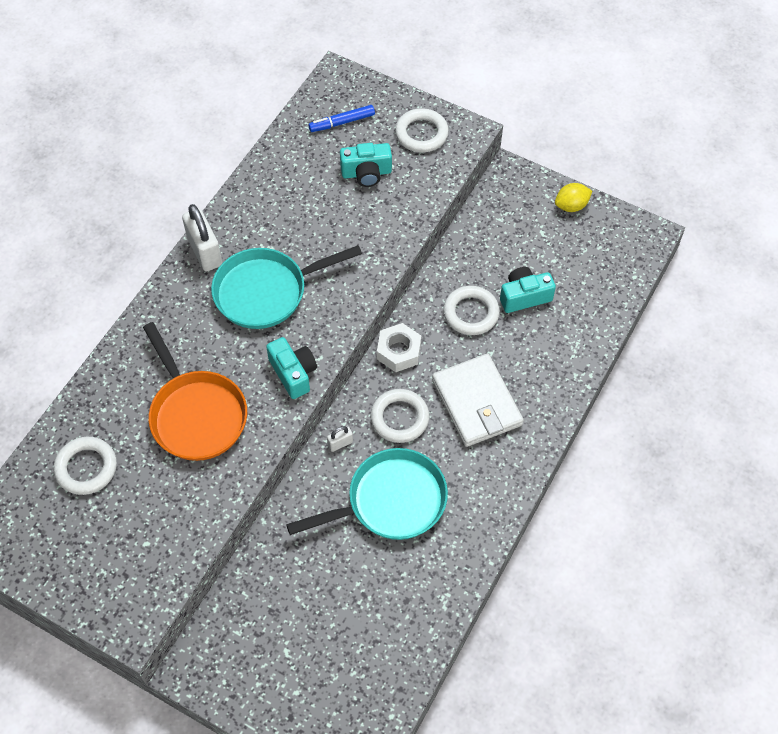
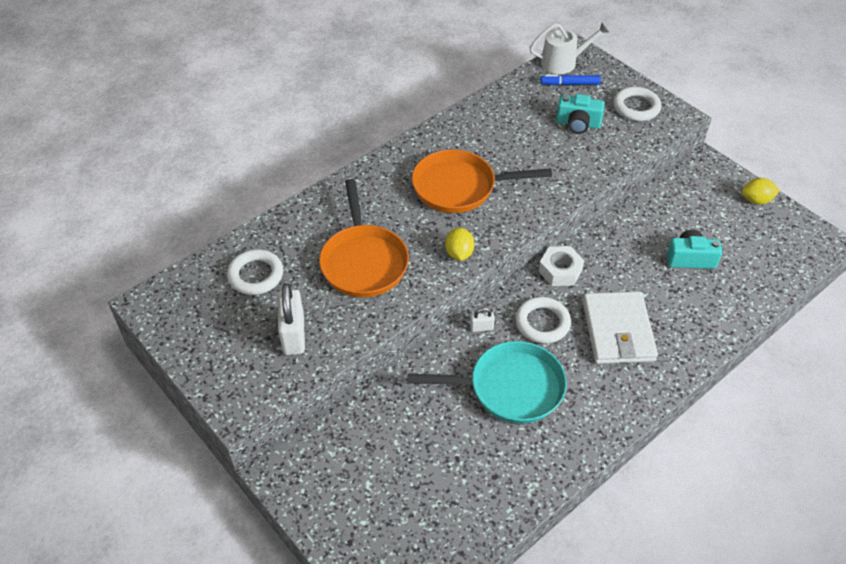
camera: 20 degrees right, 10 degrees down
(205, 252) = (420, 146): white padlock -> white padlock (293, 335)
(266, 291) = (459, 187): turquoise pan -> orange pan
(293, 373) = (459, 253): turquoise camera -> yellow lemon
(325, 94) = (563, 62): none -> white watering can
(471, 313) = (636, 258): white ring -> none

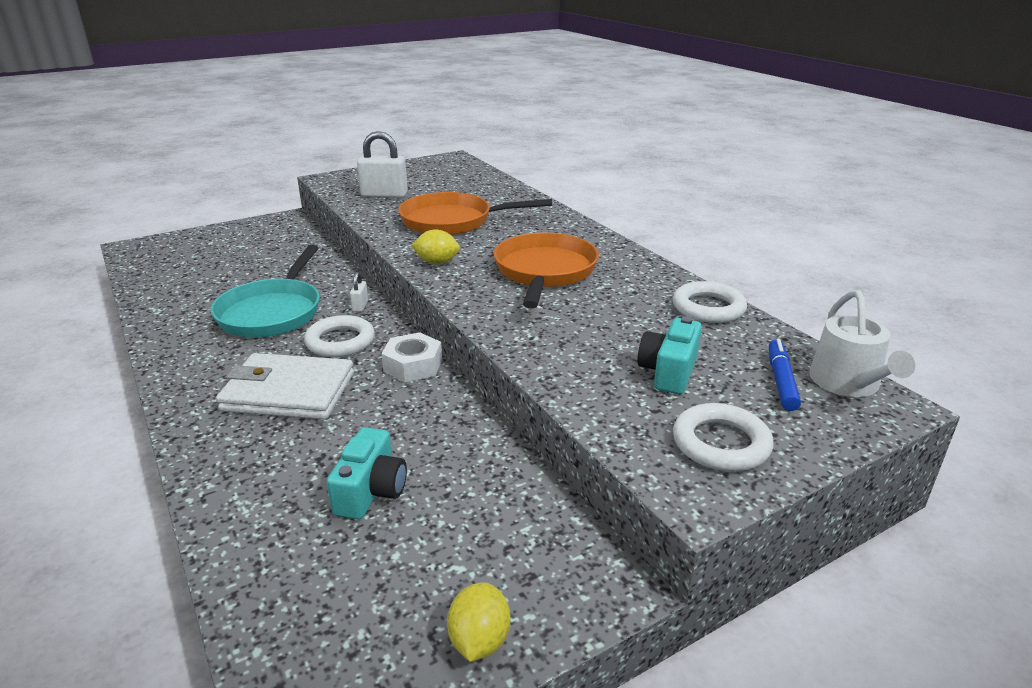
camera: 100 degrees right, 20 degrees down
(256, 275) = (460, 185): white ring -> white ring (708, 308)

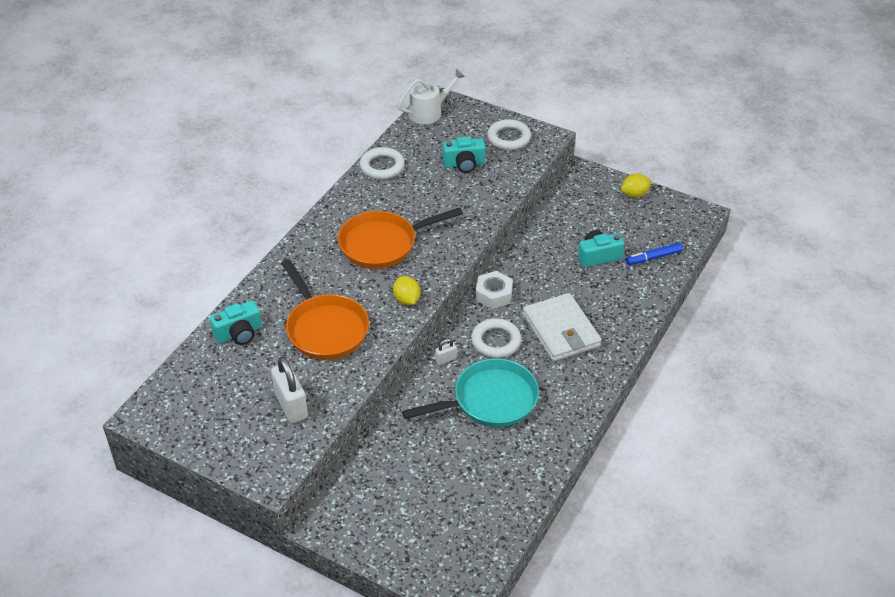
camera: 120 degrees left, 15 degrees up
(495, 193) = (239, 333): none -> turquoise camera
(781, 381) = (443, 130): blue marker -> blue marker (653, 258)

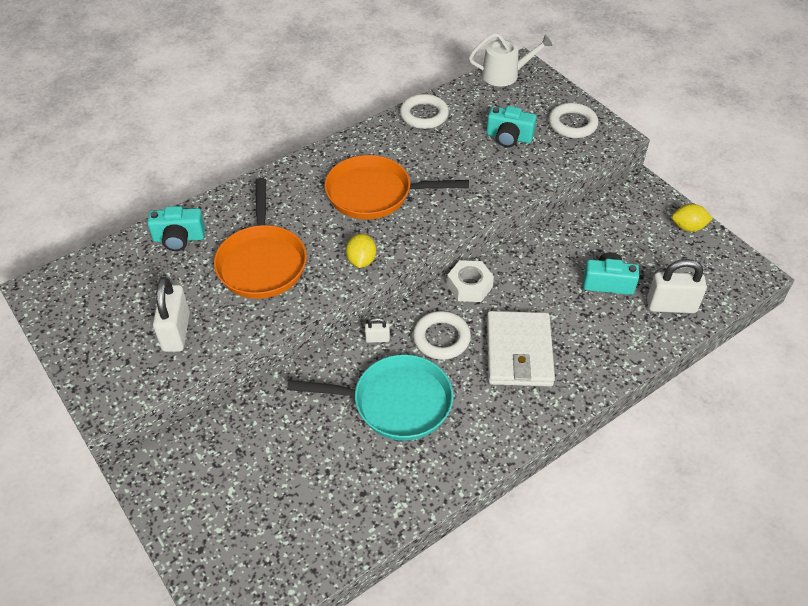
camera: 25 degrees right, 5 degrees up
(653, 258) = (671, 305): blue marker -> white padlock

